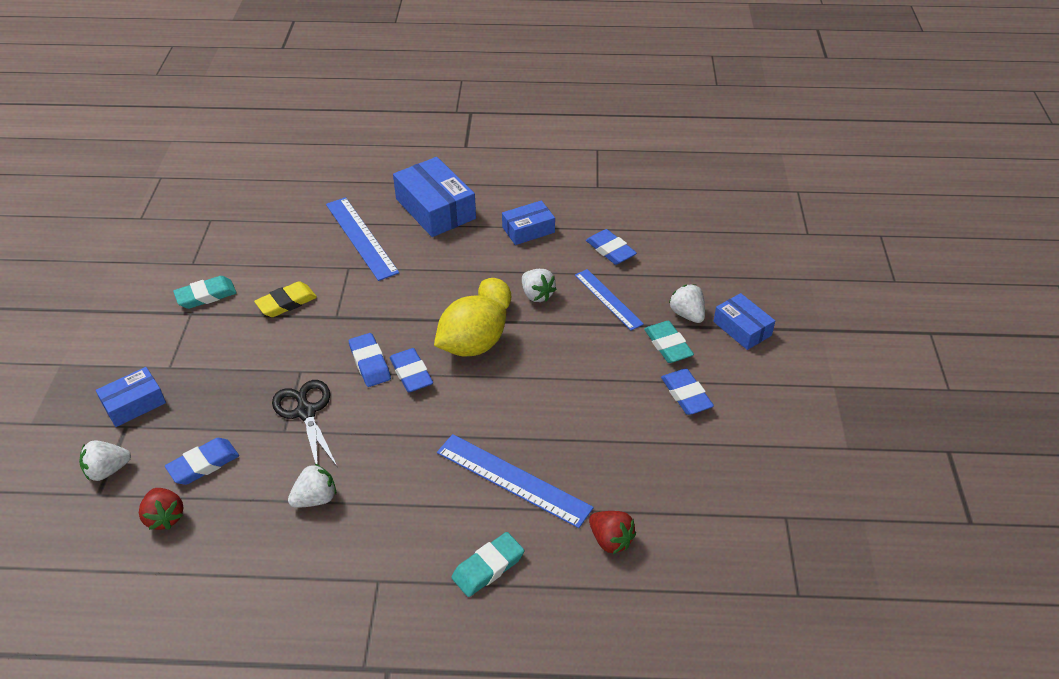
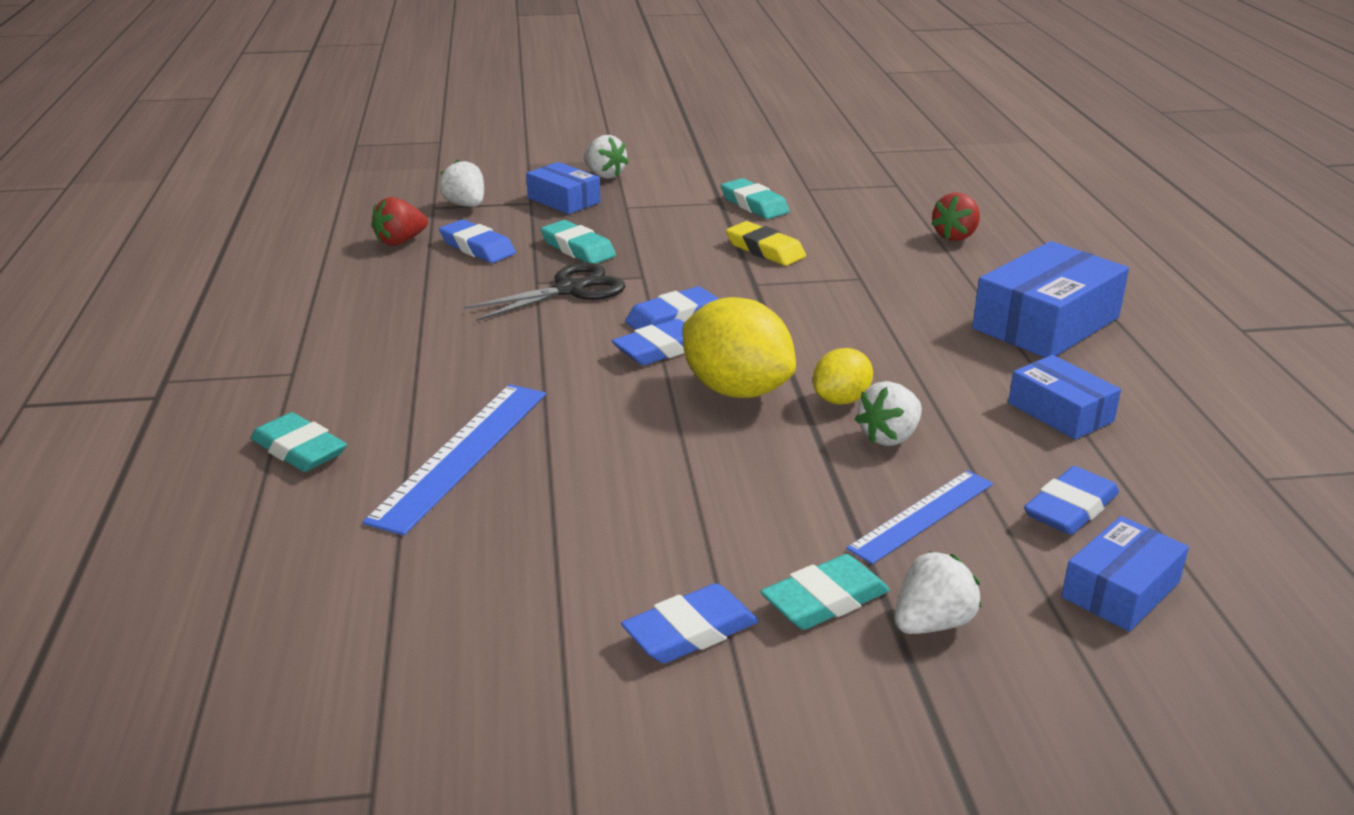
camera: 80 degrees right, 15 degrees down
(236, 402) = (578, 249): none -> turquoise eraser
(315, 498) = (426, 316): white strawberry -> white strawberry (604, 175)
(361, 237) = (931, 277): blue ruler -> none
(610, 540) = (335, 558): red strawberry -> red strawberry (955, 236)
(742, 328) = (928, 713): blue box -> blue box (1120, 590)

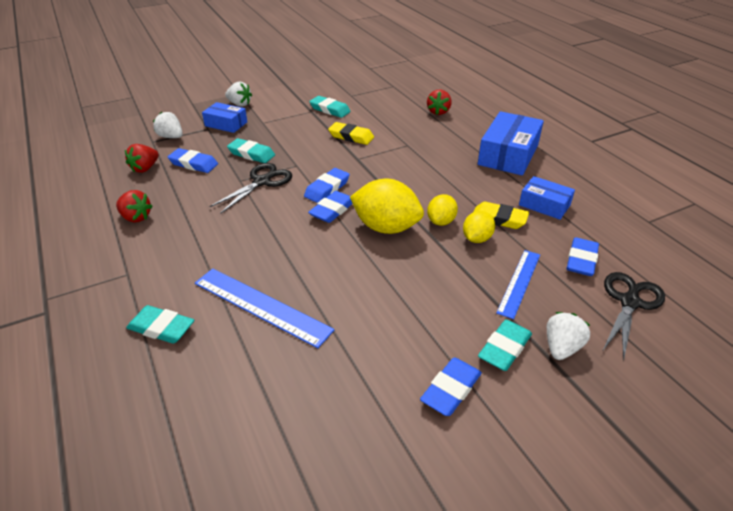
camera: 20 degrees left, 10 degrees up
(348, 304) = (136, 217): none -> red strawberry
(461, 454) = (261, 306): blue ruler -> blue ruler turned 60 degrees counterclockwise
(889, 437) = (476, 238): white strawberry -> yellow lemon
(953, 416) = (499, 219): none -> yellow eraser
(1120, 590) = (630, 302): blue box -> black scissors

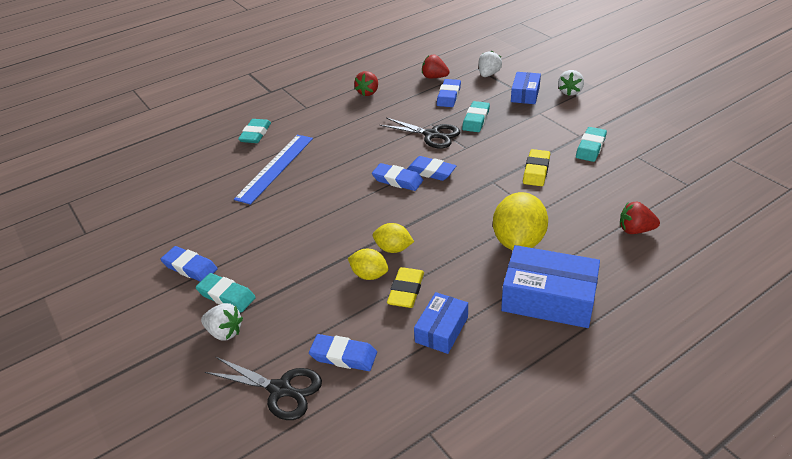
camera: 85 degrees right, 0 degrees up
(386, 227) = (377, 214): yellow lemon -> yellow lemon (518, 241)
(519, 282) = (306, 306): blue ruler -> none

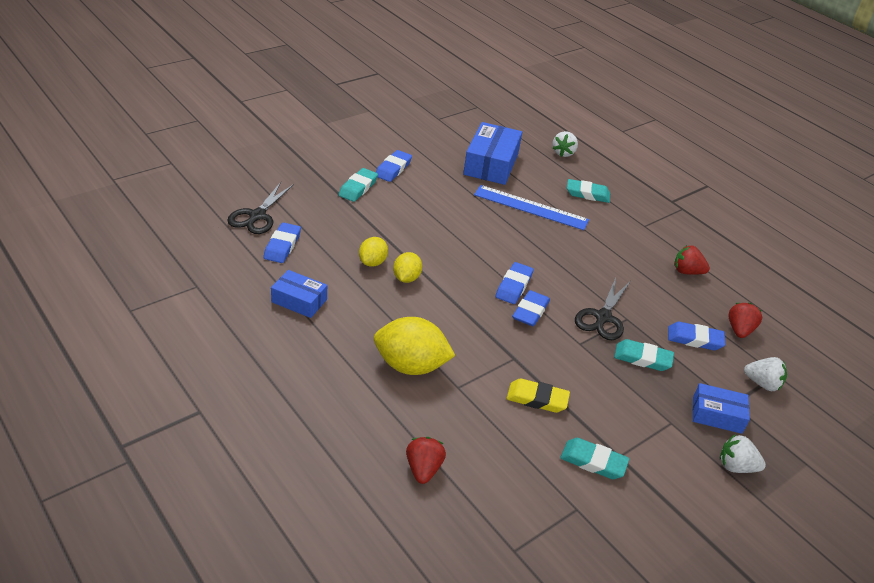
camera: 80 degrees right, 0 degrees up
(225, 332) = (319, 189): white strawberry -> white strawberry (563, 153)
(406, 291) = (349, 283): yellow eraser -> none
(548, 298) = (325, 375): blue box -> blue box (491, 164)

